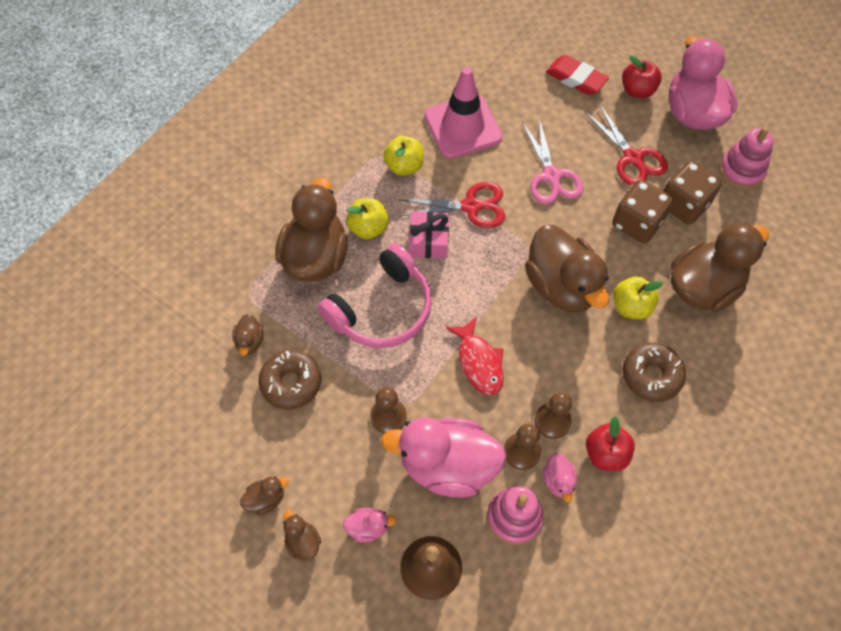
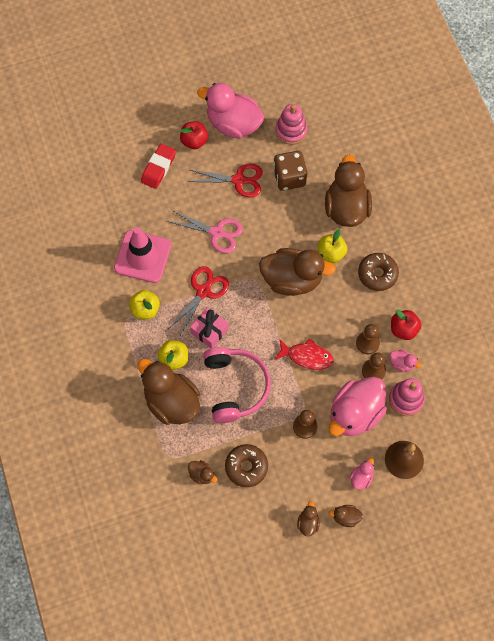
camera: 55 degrees left, 5 degrees up
(576, 79) = (158, 168): red eraser -> red eraser turned 45 degrees counterclockwise
(637, 223) = (282, 211): brown dice -> none

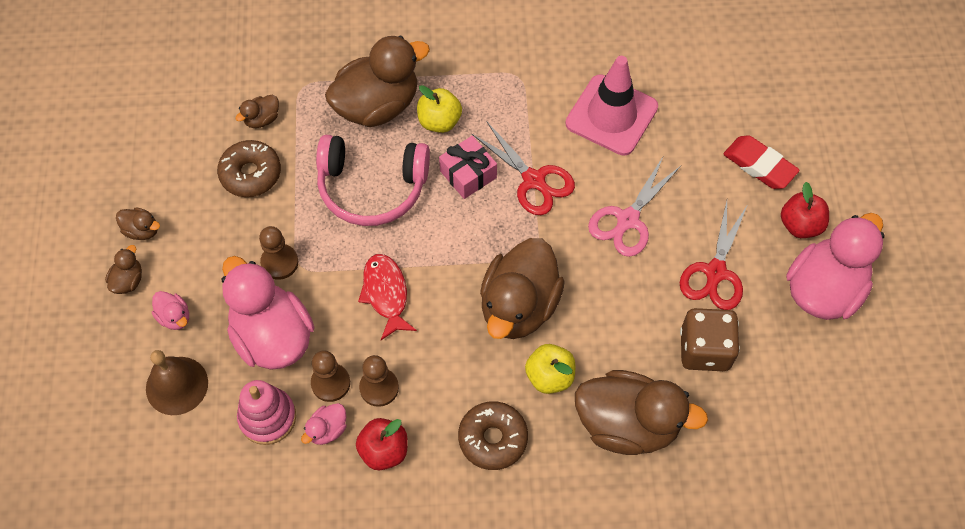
camera: 105 degrees right, 5 degrees down
(145, 309) = (526, 102): yellow apple -> none
(291, 131) = (796, 376): pink stacking toy -> none
(307, 356) = (386, 294): red fish -> red fish turned 135 degrees clockwise

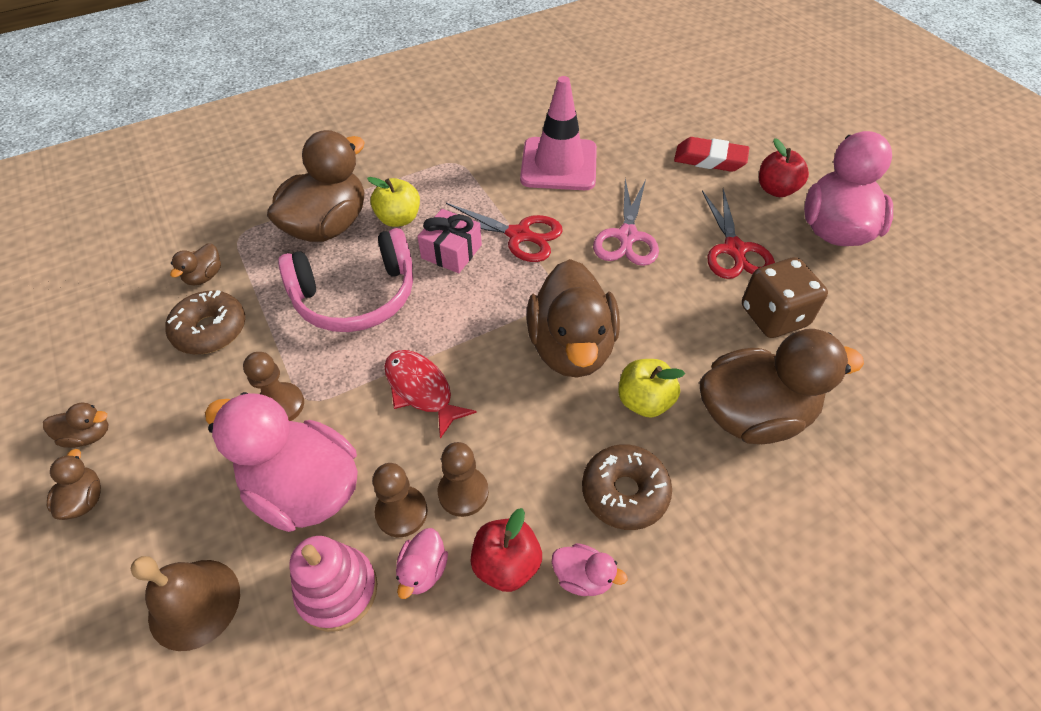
camera: 25 degrees left, 10 degrees down
(174, 317) = (164, 518): pink duck -> pink duck (583, 577)

